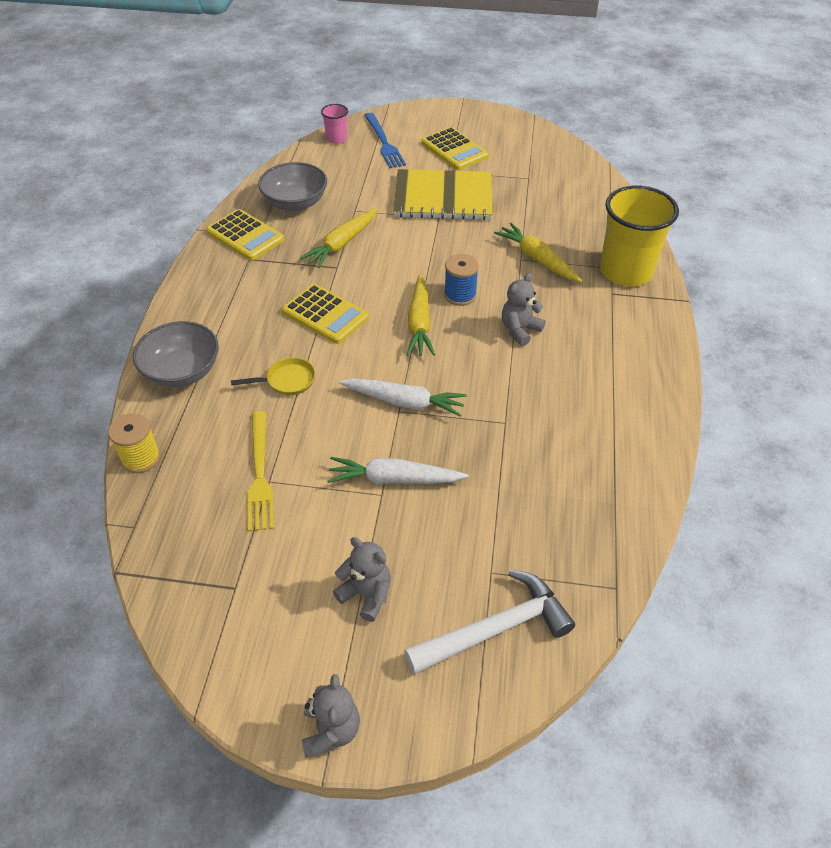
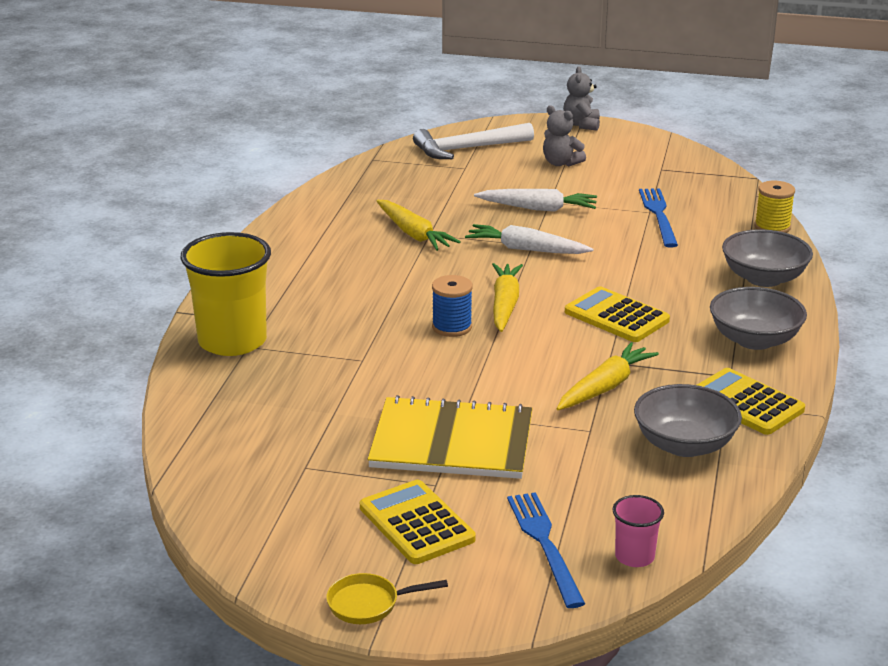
camera: 175 degrees left, 20 degrees down
(218, 294) = (754, 340): none -> grey bowl
(260, 474) = (658, 215): yellow fork -> blue fork
(287, 381) = (649, 267): yellow pan -> yellow pan (369, 604)
(520, 330) = (390, 294): grey teddy bear -> none
(537, 259) = (340, 358): yellow carrot -> yellow carrot (413, 234)

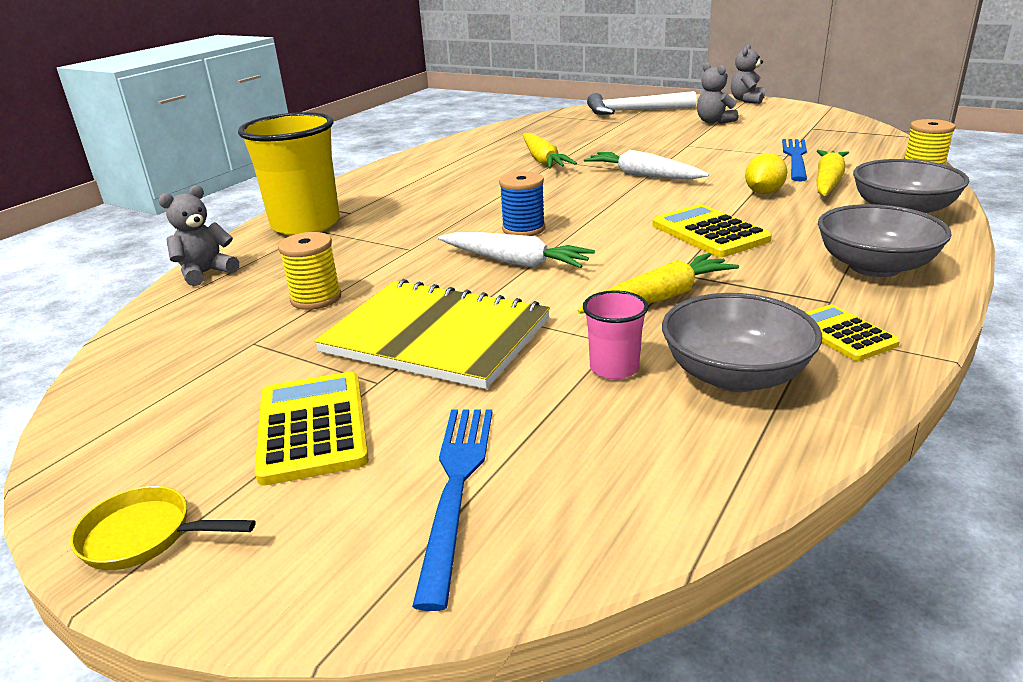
camera: 20 degrees right, 0 degrees up
(187, 407) = (205, 273): none -> grey teddy bear
(320, 420) = (316, 298): none -> yellow spool
(505, 305) = (592, 215): yellow carrot -> yellow carrot (828, 182)
(538, 208) = (673, 149): white carrot -> white carrot (515, 262)
(634, 556) = (580, 533): pink cup -> pink cup (614, 368)
(645, 264) = (763, 192): none -> yellow lemon
(745, 403) = (842, 334): yellow calculator -> yellow calculator, size x0.65

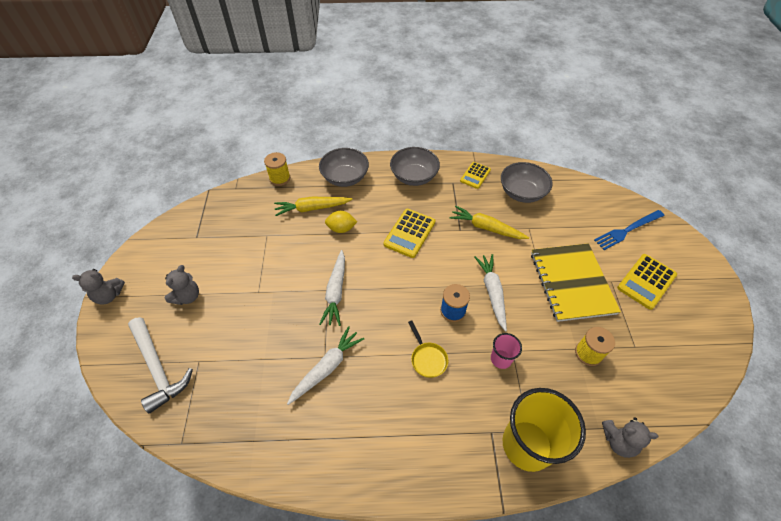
camera: 125 degrees left, 25 degrees up
(145, 536) = (714, 285): yellow pan -> yellow pan (427, 358)
(543, 160) = (327, 368): yellow carrot -> white carrot
(614, 368) = (544, 221): pink cup -> pink cup (501, 359)
(795, 158) = (271, 230): blue fork -> none

